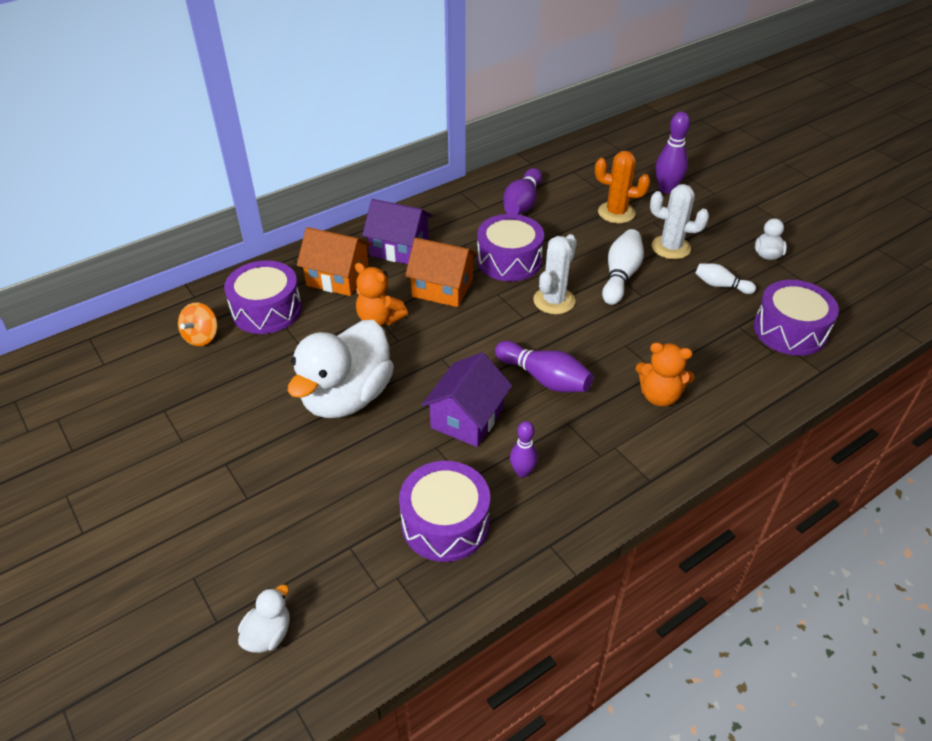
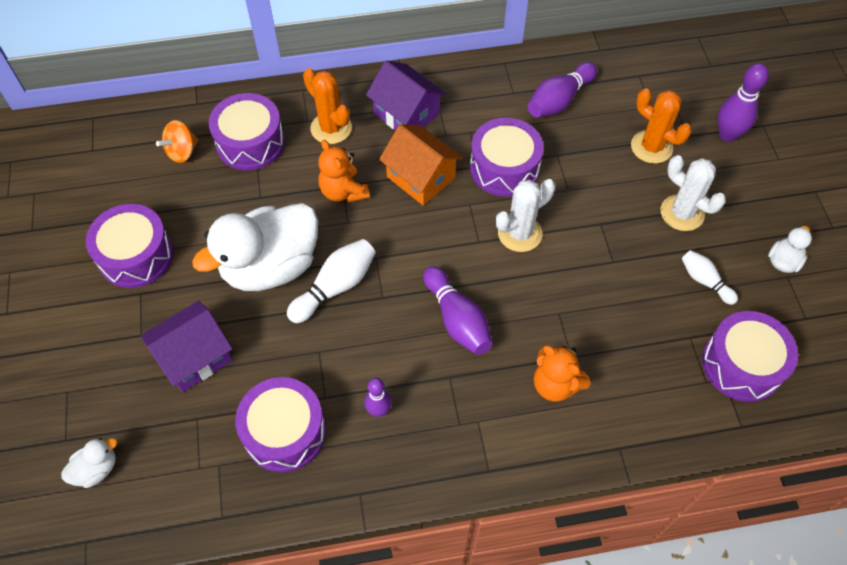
camera: 25 degrees right, 15 degrees up
(202, 434) = (136, 255): none -> purple drum
(337, 277) = (331, 128): orange house -> orange cactus
(467, 418) = (362, 333): purple house -> purple house (194, 357)
(620, 276) = (605, 229): white bowling pin -> white bowling pin (335, 287)

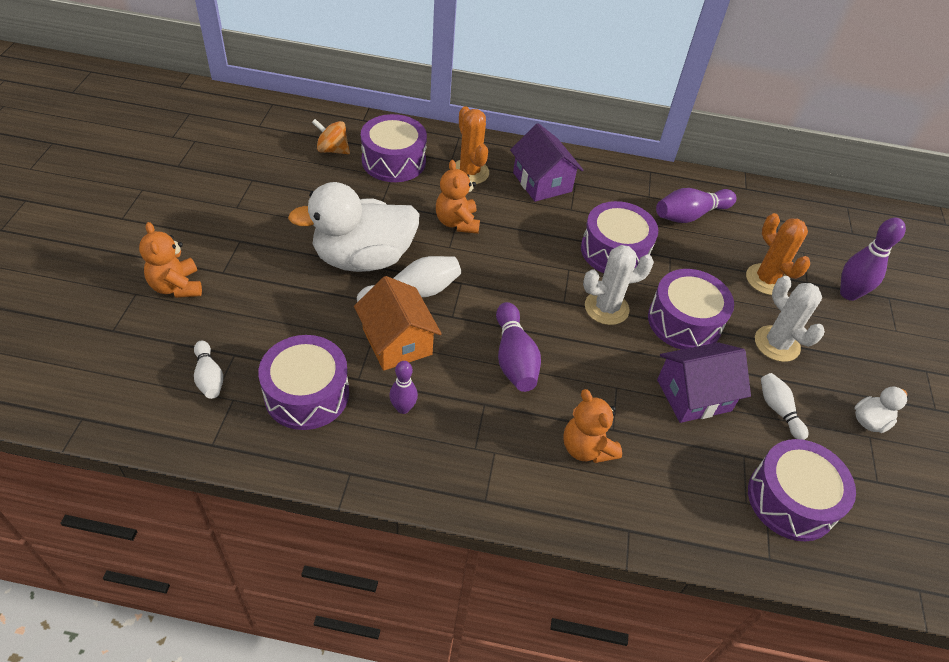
camera: 15 degrees right, 10 degrees down
(96, 469) = (125, 363): white duck -> none
(103, 368) = (177, 286): none -> orange teddy bear
(136, 255) = (252, 212): purple drum -> purple drum (684, 321)
(182, 152) = (332, 150): orange spinning top -> orange spinning top turned 45 degrees clockwise
(185, 451) = (209, 377): none -> white bowling pin
(194, 357) = (259, 305): purple house -> purple house (693, 395)
(421, 177) = (533, 234): orange house -> orange house (397, 342)

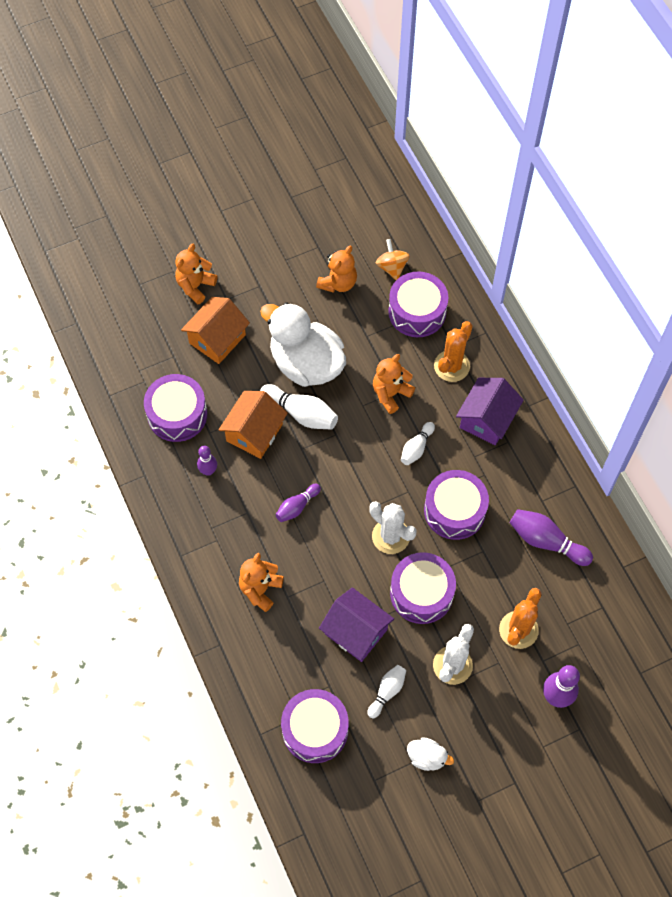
camera: 60 degrees right, 15 degrees up
(209, 377) = (148, 357): white bowling pin -> white bowling pin (416, 448)
(258, 306) = (217, 339): none -> orange house
(305, 189) = (338, 283): none -> orange teddy bear
(514, 358) = (297, 507): purple bowling pin -> purple bowling pin, size x0.63

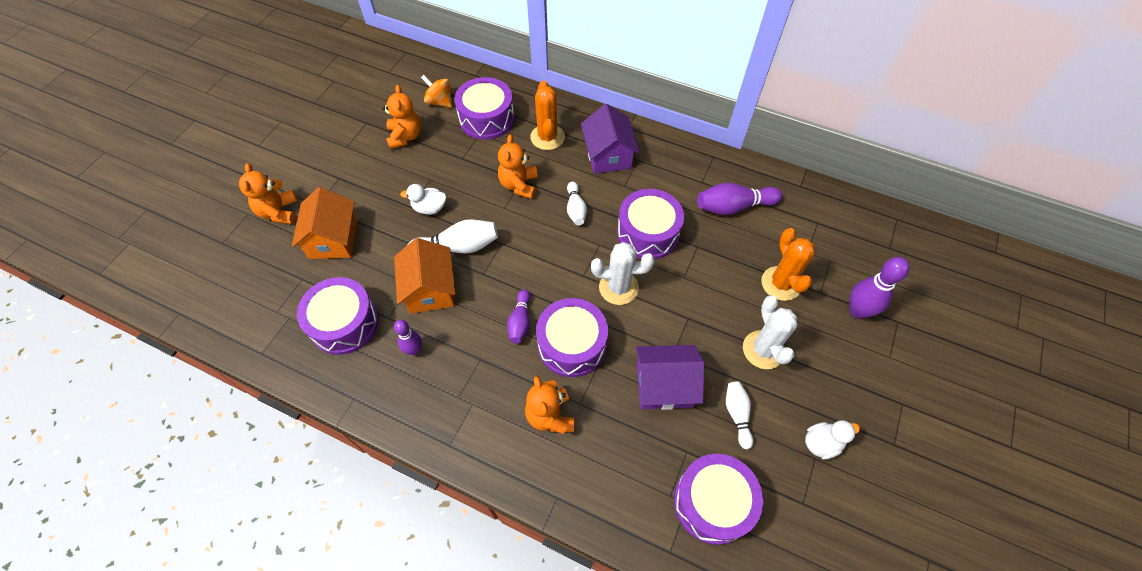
camera: 40 degrees left, 5 degrees down
(306, 363) = (429, 208): white duck -> white duck, size x0.42
(421, 593) = (684, 312): purple drum -> purple drum (572, 344)

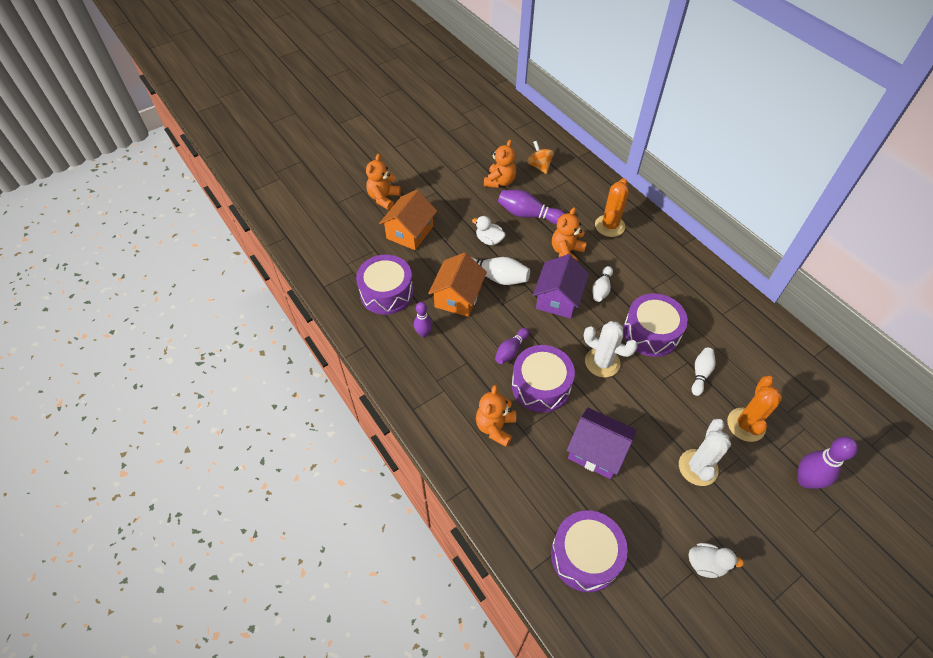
camera: 30 degrees right, 5 degrees down
(486, 118) = (569, 193): purple drum -> none
(608, 155) = (652, 259): purple house -> purple house (558, 299)
(733, 207) = (739, 345): purple bowling pin -> purple bowling pin (528, 215)
(737, 415) = (644, 504): white bowling pin -> white bowling pin (700, 374)

